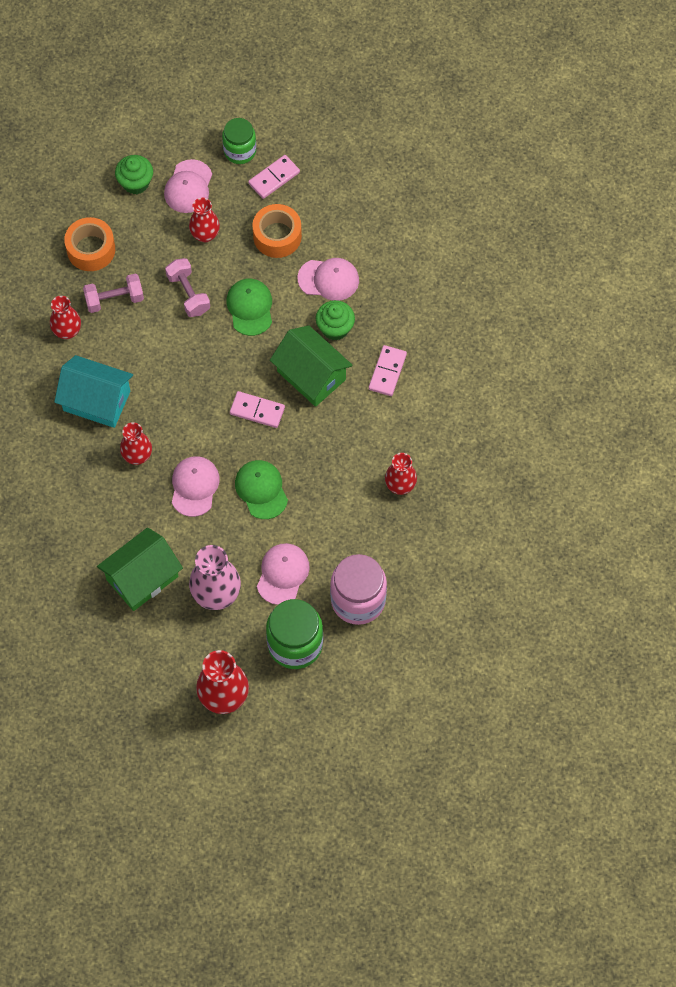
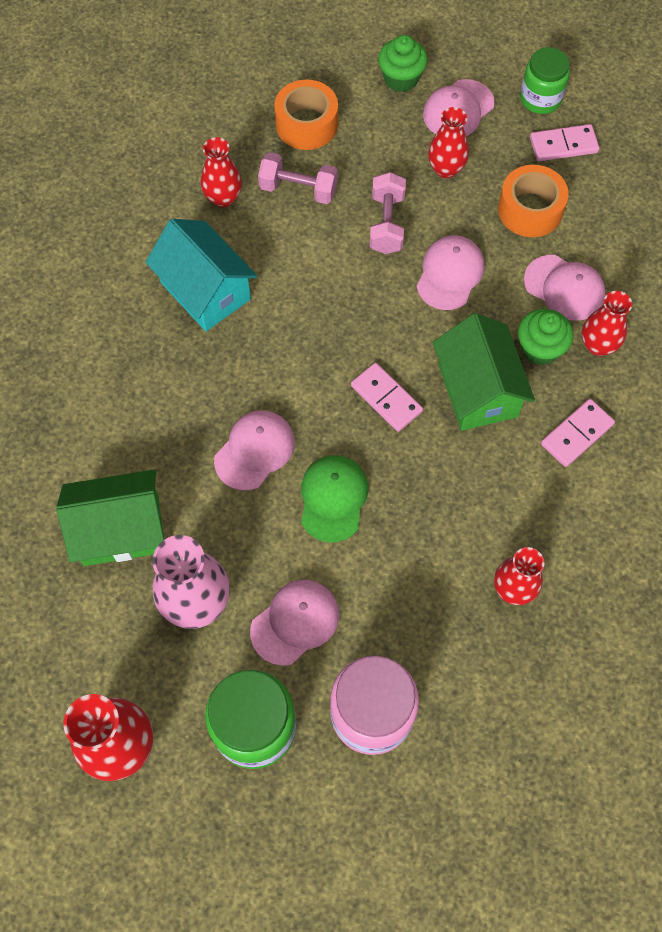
camera: 30 degrees right, 0 degrees up
(137, 456) = (211, 378): red vase -> red vase (598, 345)
(250, 307) = (450, 274): green cap -> pink cap

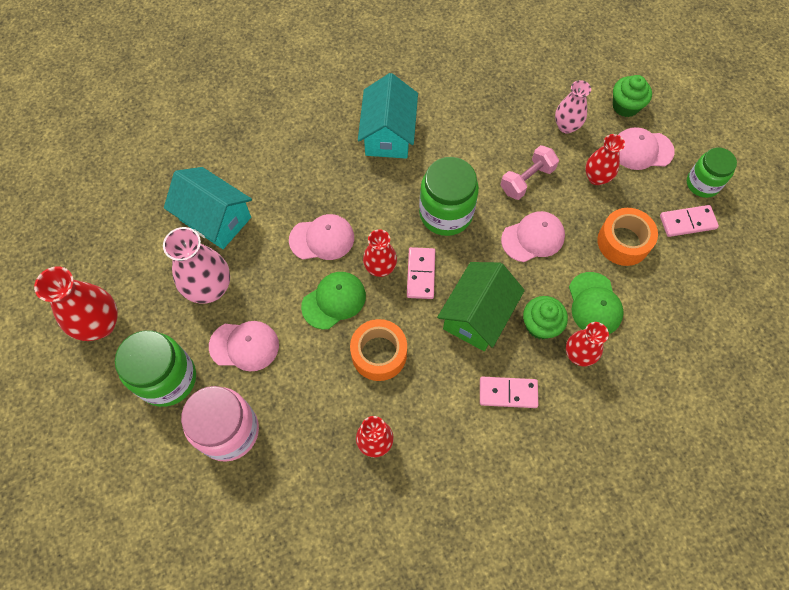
camera: 45 degrees right, 0 degrees up
(121, 530) = (215, 219): green house -> turquoise house
(223, 198) = (451, 93): red vase -> red vase (380, 268)
(298, 189) = (497, 121): pink dumbbell -> none
(306, 124) = (541, 90): orange tape -> orange tape (379, 354)
(347, 320) = (446, 213): none -> green jar
(368, 141) = (566, 126): none -> pink vase
(563, 145) = (687, 222): pink domino -> pink domino turned 45 degrees counterclockwise
(564, 288) = (594, 304): pink cap -> green cap

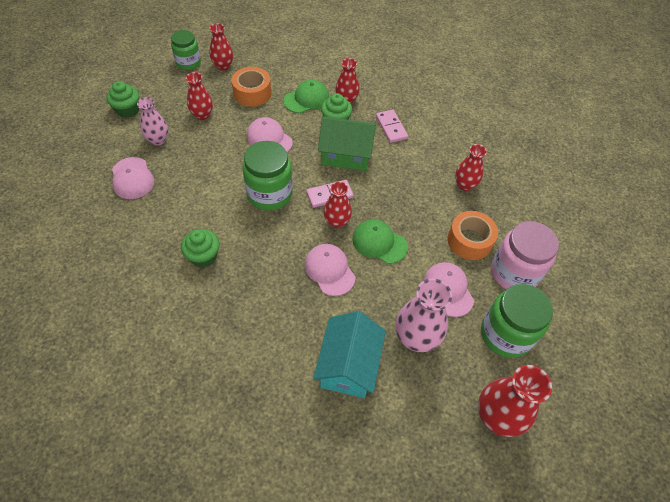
camera: 115 degrees left, 10 degrees down
(379, 354) = (404, 201): orange tape -> orange tape (469, 241)
(388, 134) = (203, 256): turquoise house -> green cupcake
(527, 180) = (219, 153): pink dumbbell -> none
(642, 150) = (168, 95): pink cap -> pink cap (132, 178)
(687, 222) = (223, 66): pink domino -> red vase

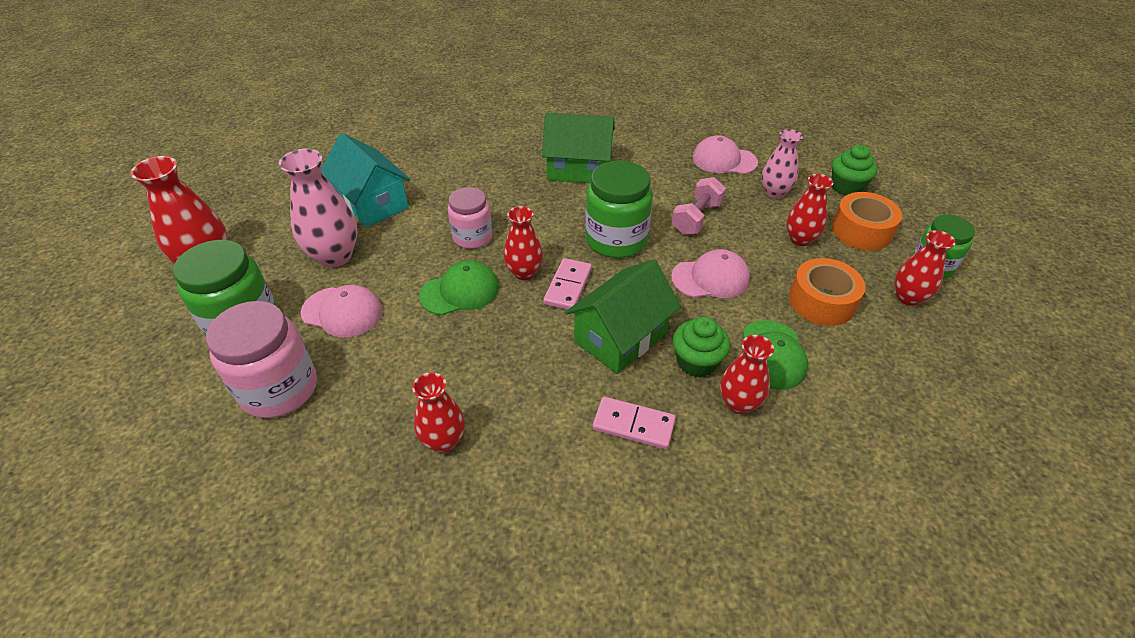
camera: 130 degrees right, 10 degrees down
(203, 256) = (578, 169): green cupcake -> green house
(216, 166) = (696, 218): none -> pink dumbbell
(329, 270) = (472, 237): pink cap -> pink jar
(469, 241) = (366, 376): orange tape -> orange tape (861, 231)

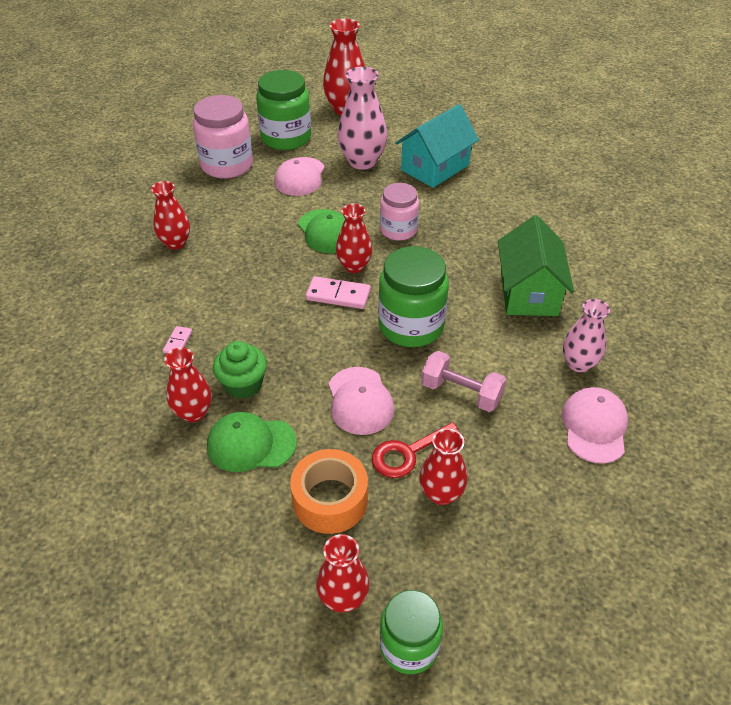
camera: 85 degrees right, 0 degrees up
(620, 337) = (274, 332): green house -> none
(633, 425) = (178, 342): pink domino -> pink domino, size x0.55
(764, 252) = (410, 453): none -> red key
(774, 192) = (535, 477): pink vase -> pink vase (578, 363)
(846, 187) = (573, 569): green cupcake -> none
(861, 231) = (471, 569): orange tape -> none

